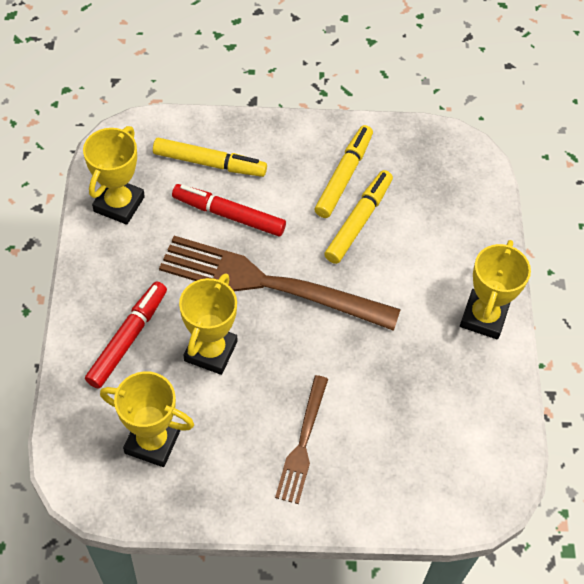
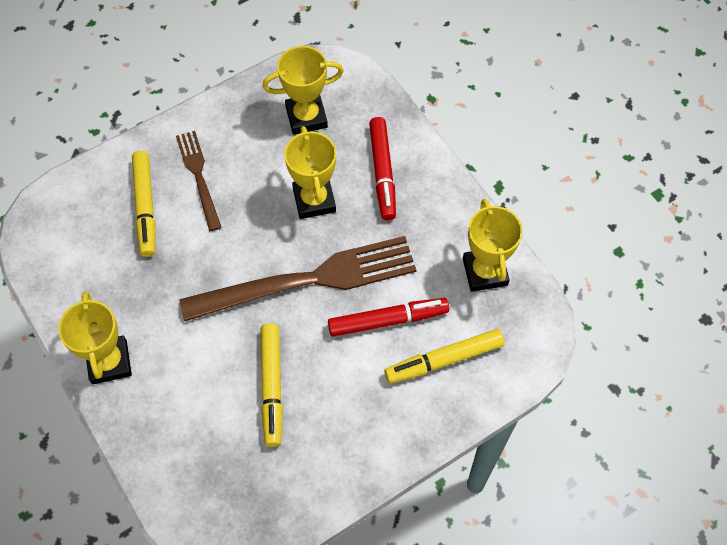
camera: 150 degrees right, 5 degrees up
(344, 176) = (315, 426): yellow marker -> yellow marker (145, 207)

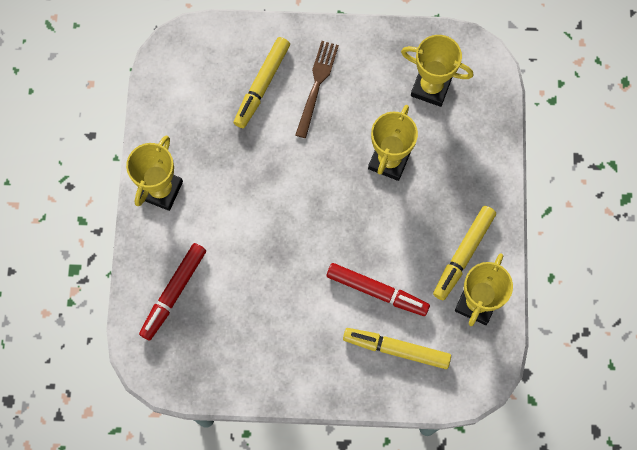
camera: 35 degrees right, 10 degrees up
(272, 387) = (260, 285): yellow marker -> yellow marker (463, 254)
(309, 280) = (341, 221): brown fork -> none
(382, 172) = (457, 171): red marker -> red marker (173, 293)

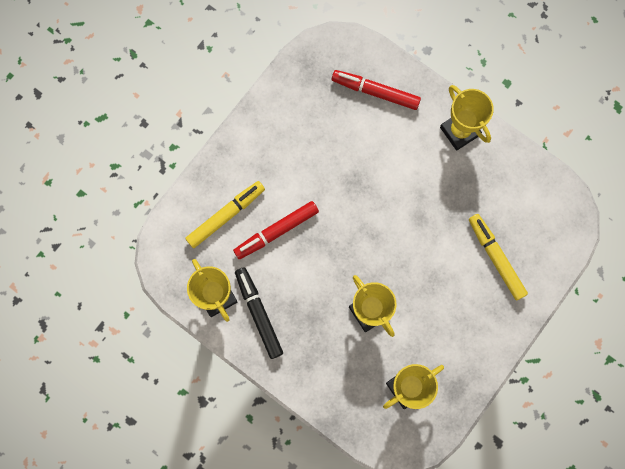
camera: 125 degrees right, 5 degrees up
(173, 293) = (375, 92): red marker -> red marker turned 45 degrees counterclockwise
(317, 85) = (468, 299): brown fork -> none
(463, 254) = (259, 313): yellow marker -> black marker

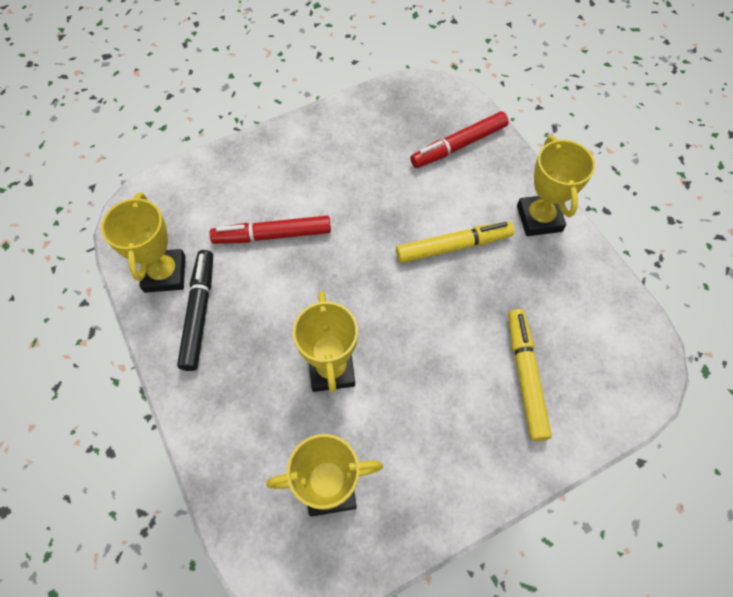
camera: 25 degrees right, 15 degrees down
(226, 216) = (228, 197): yellow marker -> yellow marker (453, 246)
(375, 92) = (458, 145): red marker -> red marker turned 75 degrees counterclockwise

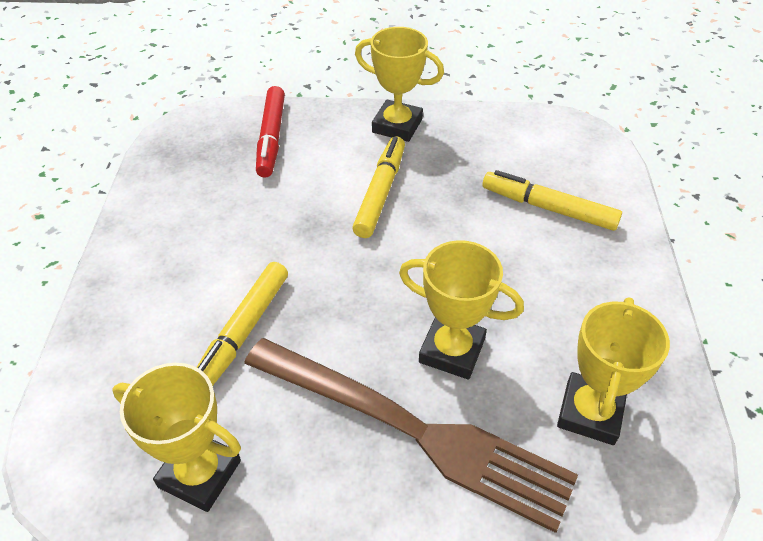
camera: 60 degrees left, 15 degrees down
(199, 312) = (288, 455): black marker -> none
(253, 376) = (413, 430): none -> brown fork
(272, 235) = (242, 332): red marker -> yellow marker

